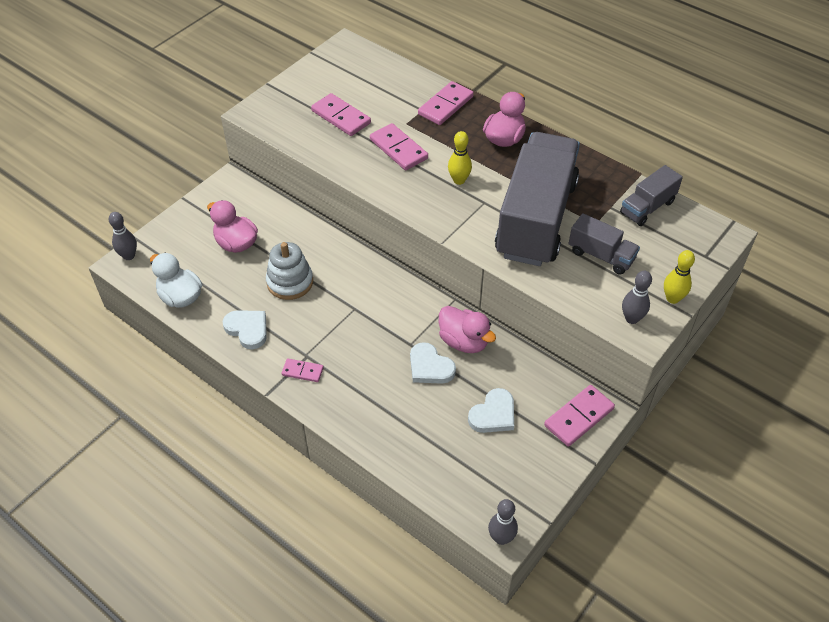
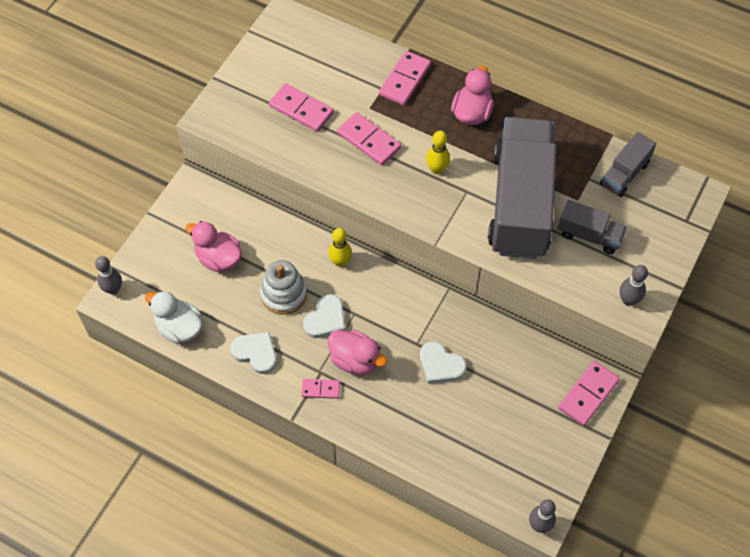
camera: 10 degrees left, 10 degrees up
(464, 341) = (467, 333): pink duck -> pink duck (355, 360)
(493, 414) = (509, 404): white heart -> white heart (326, 319)
(672, 298) = (662, 272): yellow bowling pin -> yellow bowling pin (340, 262)

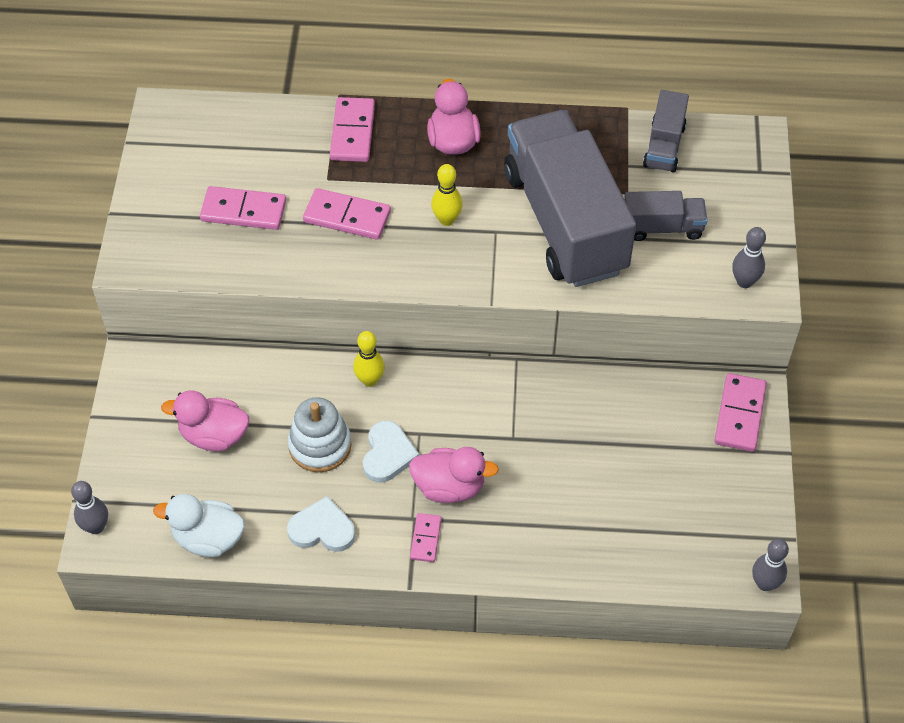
camera: 25 degrees left, 5 degrees down
(320, 389) = (426, 539): pink domino -> pink domino turned 60 degrees counterclockwise
(440, 365) = (554, 451): white heart -> none

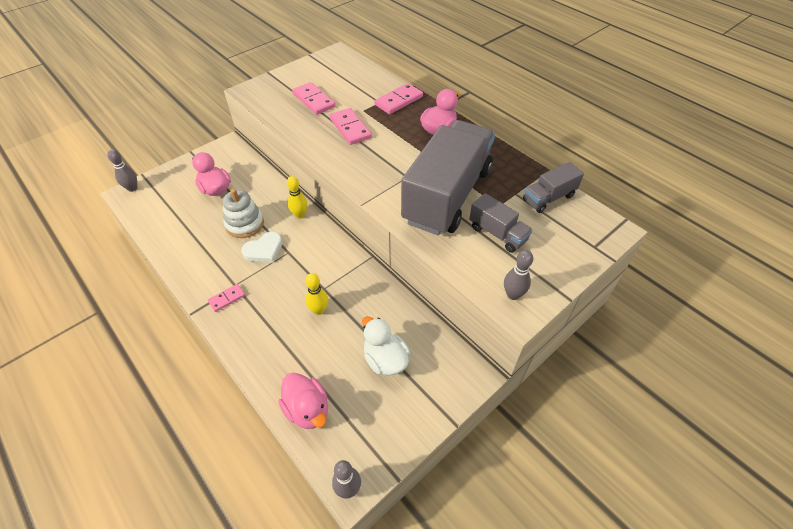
camera: 45 degrees right, 5 degrees down
(208, 538) = (156, 224): white duck -> white duck (385, 359)
(322, 529) = (197, 257): white heart -> none
(447, 219) = (391, 157): yellow bowling pin -> yellow bowling pin (319, 310)
(449, 487) = (268, 285): pink duck -> pink duck (307, 409)
(739, 414) = (452, 377): pink domino -> none

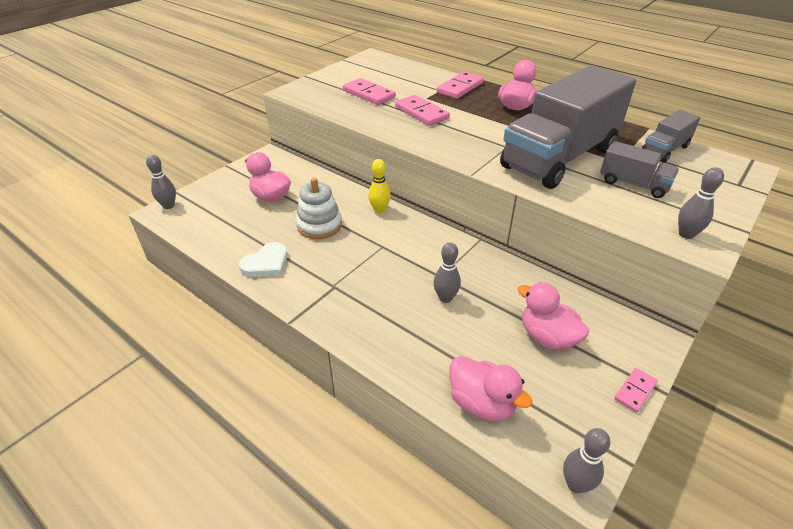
camera: 10 degrees left, 10 degrees down
(227, 299) = (329, 300): pink domino -> pink domino (635, 391)
(264, 250) = (353, 247): white heart -> white heart (266, 264)
(319, 310) = (445, 298): yellow bowling pin -> grey bowling pin
(385, 359) = (547, 337): white duck -> pink duck
(447, 195) = (559, 158): grey truck -> grey truck turned 150 degrees counterclockwise

